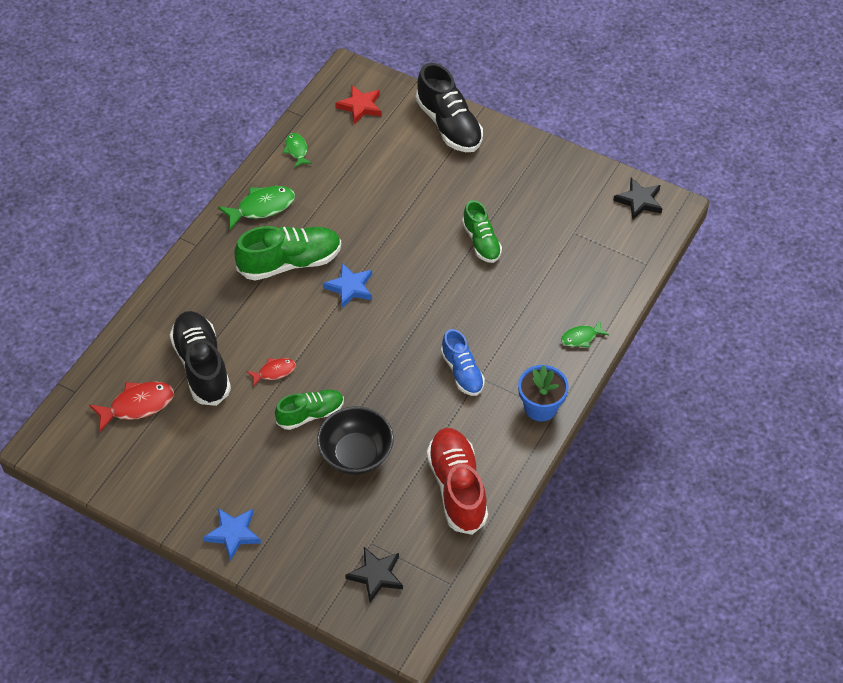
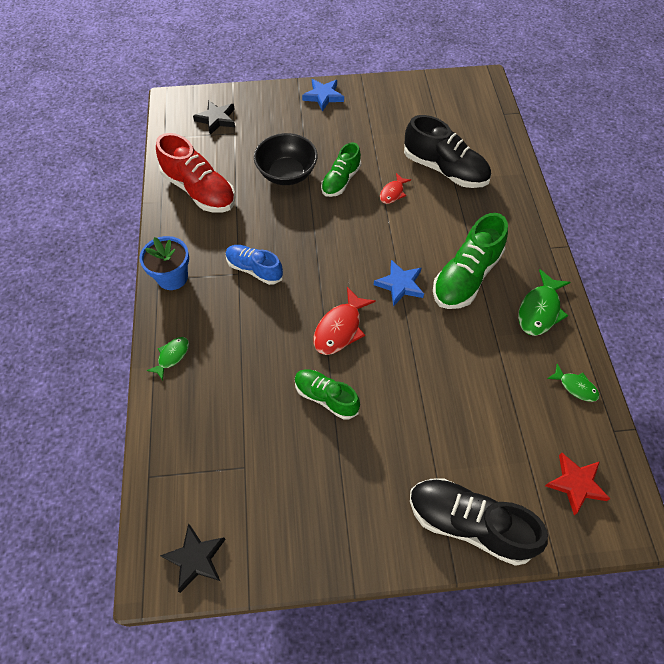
camera: 145 degrees right, 5 degrees up
(137, 405) = (457, 126): red fish -> red fish (340, 328)

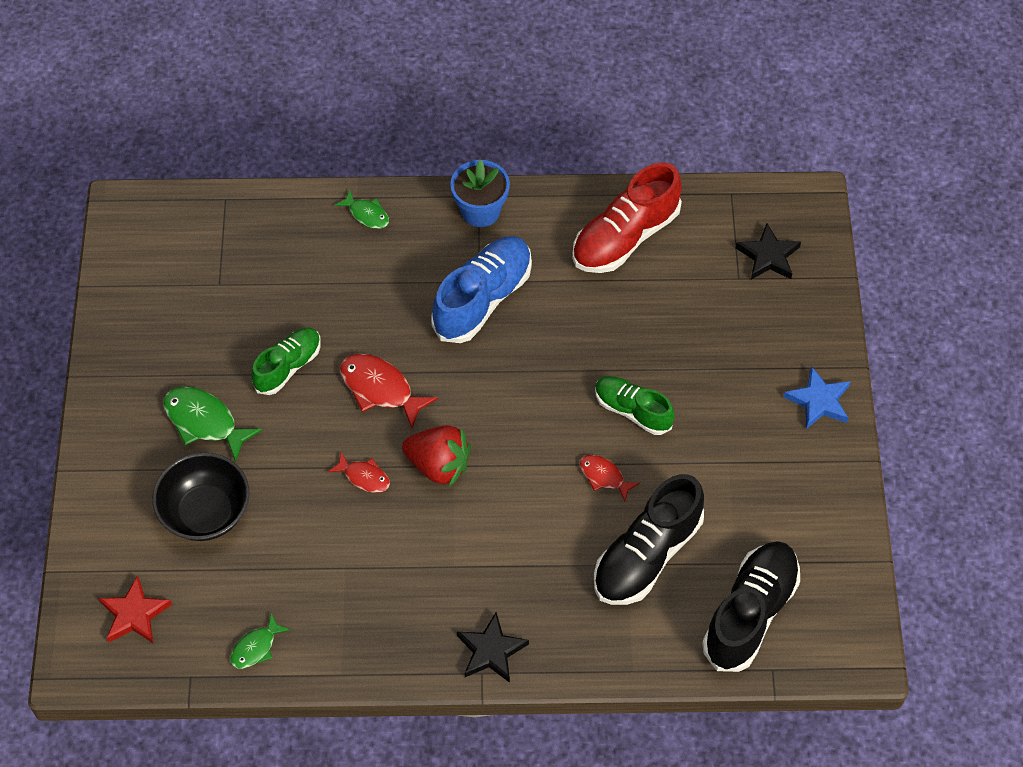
camera: 95 degrees right, 0 degrees up
(196, 558) = (133, 242): black star -> black star (491, 651)
(254, 269) = (483, 299): blue shoe -> blue shoe, size x1.60
(287, 174) = (650, 343): black bowl -> black bowl (206, 512)
(400, 285) = (438, 465): blue star -> red strawberry
(418, 331) = (364, 477): none -> red fish
(466, 277) = (442, 549): green shoe -> none
(469, 524) = (114, 492): black shoe -> black shoe (750, 613)
(539, 310) = (376, 632): green fish -> green fish (204, 422)

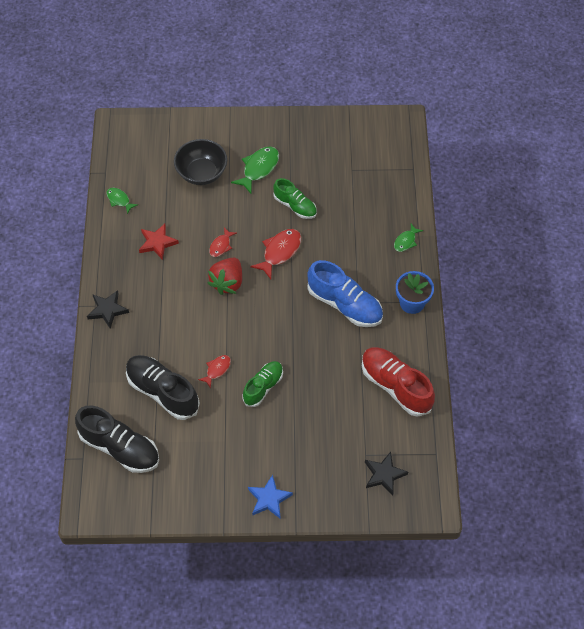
camera: 90 degrees right, 0 degrees up
(134, 614) = (143, 146): red star -> red star (157, 243)

